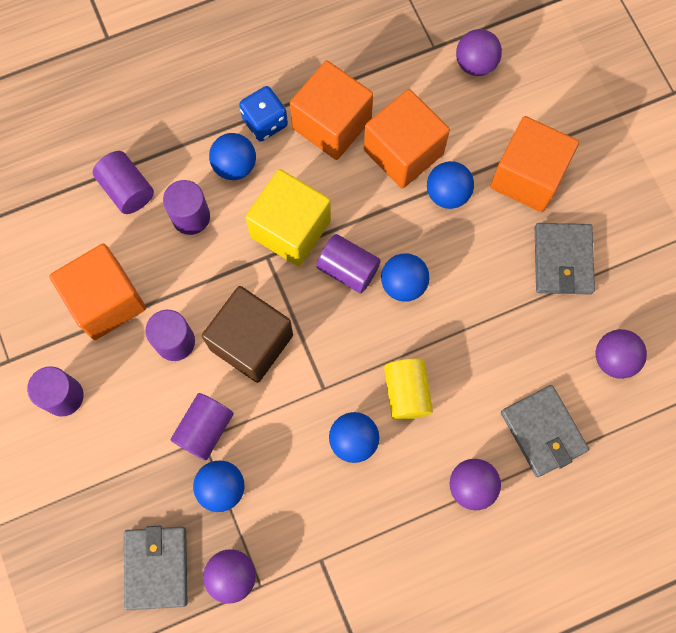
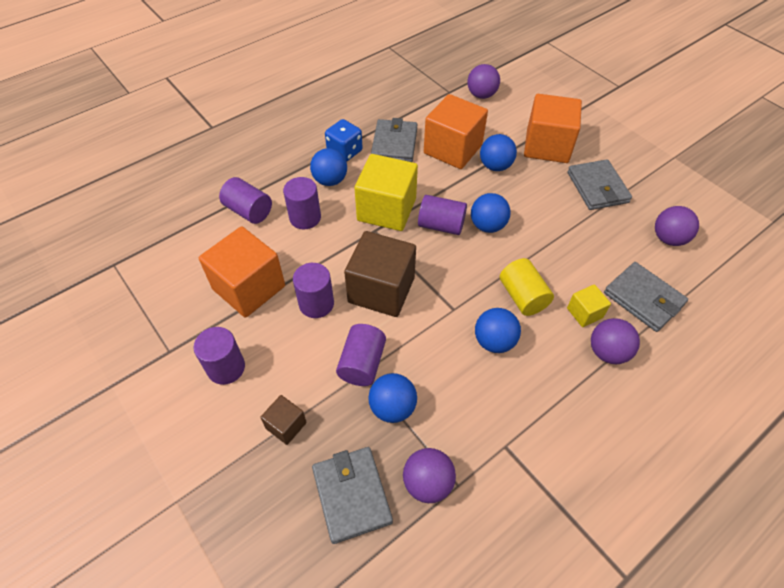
camera: 15 degrees left, 20 degrees down
(110, 478) = (286, 425): none -> brown cube
(331, 124) = (394, 144): orange cube -> grey wallet
(467, 432) = (584, 313): none -> yellow cube

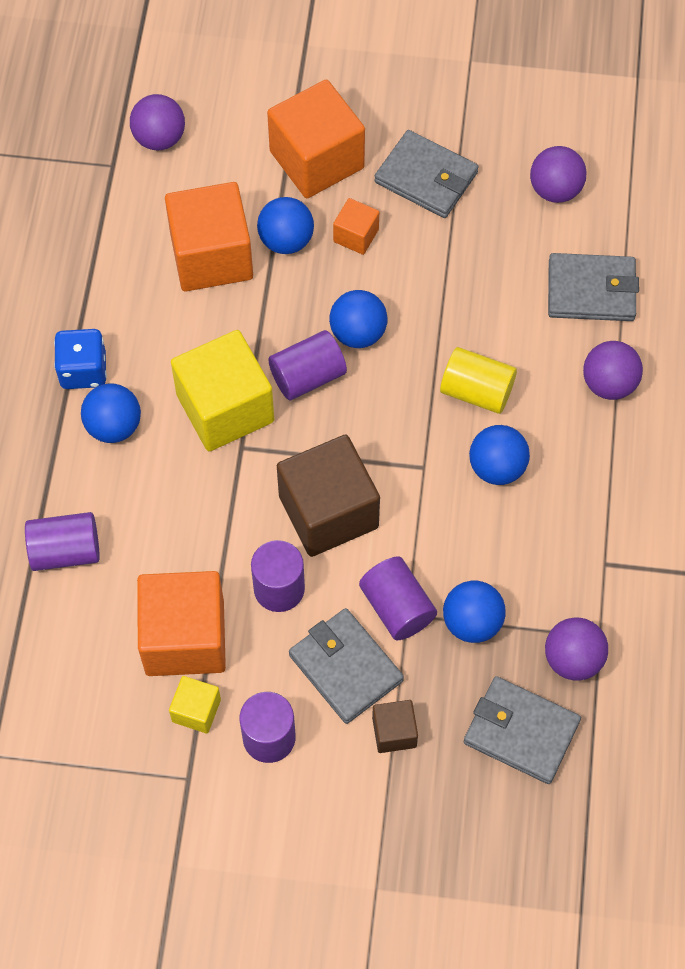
camera: 45 degrees left, 10 degrees up
(305, 218) = (143, 501): purple cylinder -> none
(394, 144) = (132, 307): grey wallet -> grey wallet (346, 668)
(533, 186) = (356, 235): none -> orange cube
(584, 313) = (551, 357): yellow cube -> yellow cube (196, 710)

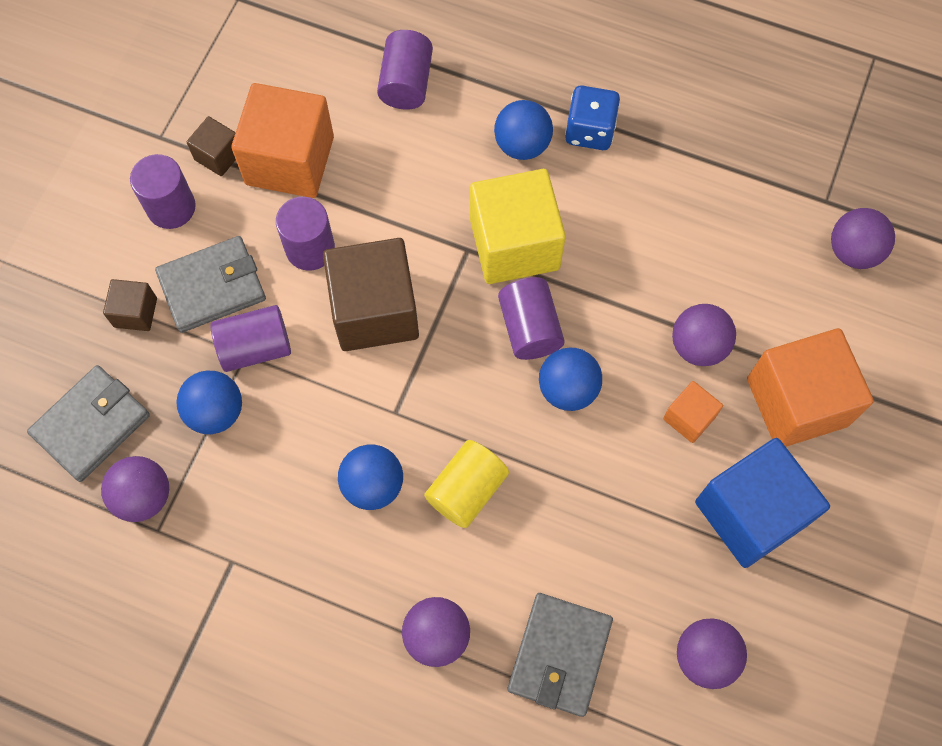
camera: 105 degrees right, 5 degrees up
(196, 710) = (218, 155): yellow cube -> brown cube
(211, 256) = (694, 270): orange cube -> none
(286, 240) = (698, 346): blue ball -> purple ball
(426, 178) = (750, 513): grey wallet -> blue cube

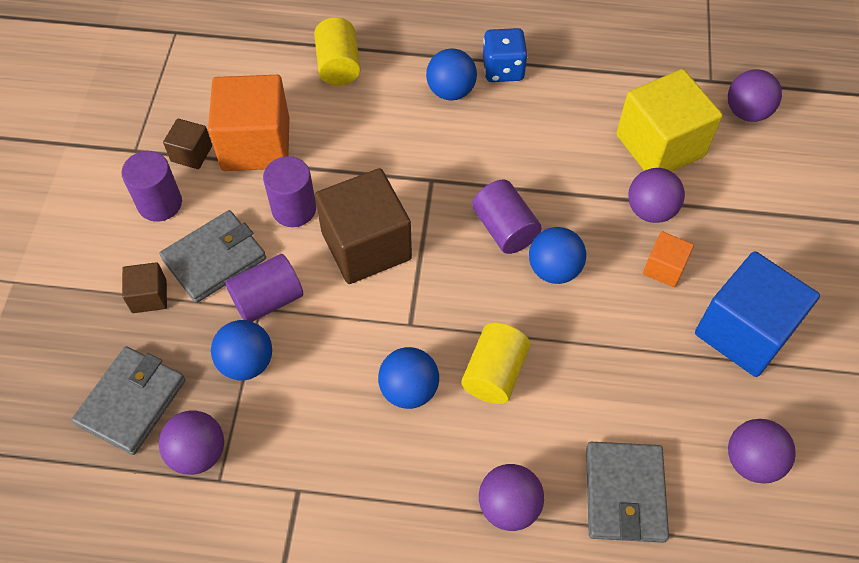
camera: 15 degrees left, 10 degrees down
(406, 83) = (338, 66): purple cylinder -> yellow cylinder
(514, 244) = (470, 167): yellow cube -> yellow cube (660, 145)
(797, 402) = (747, 235): orange cube -> none

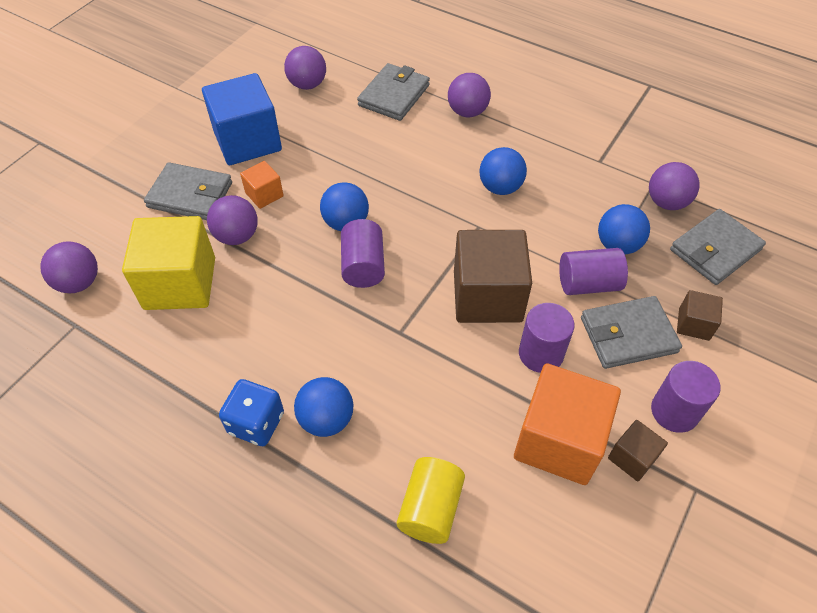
camera: 155 degrees left, 5 degrees down
(494, 373) = (434, 176): yellow cylinder -> none
(738, 235) = (190, 195): none -> grey wallet

